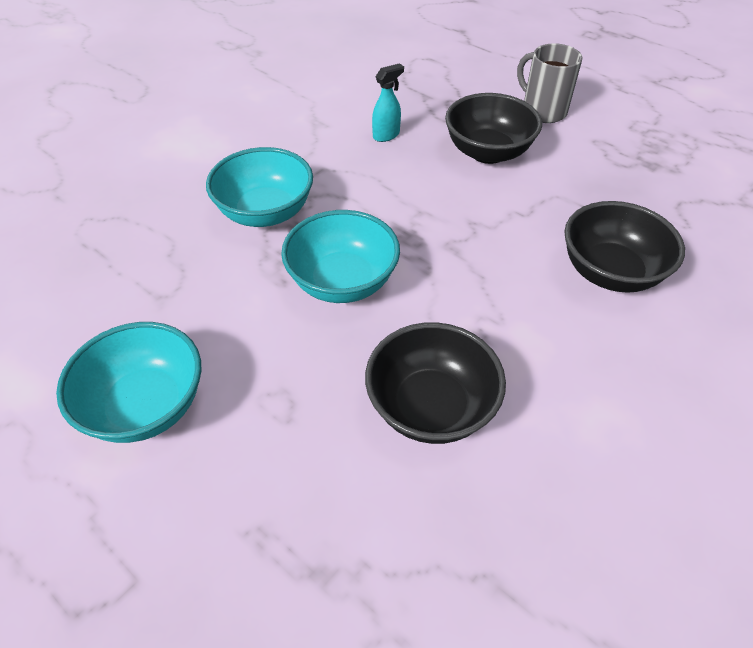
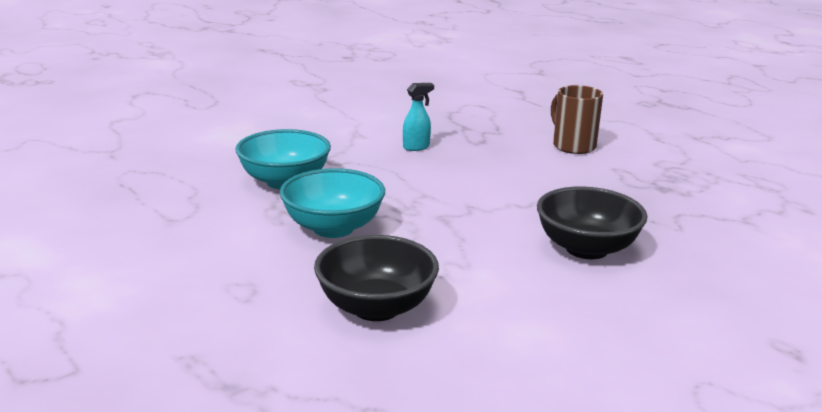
camera: 10 degrees right, 25 degrees down
(146, 406) = (130, 278): turquoise bowl -> none
(488, 152) = (506, 166): black bowl -> none
(542, 111) = (573, 146): grey mug -> brown mug

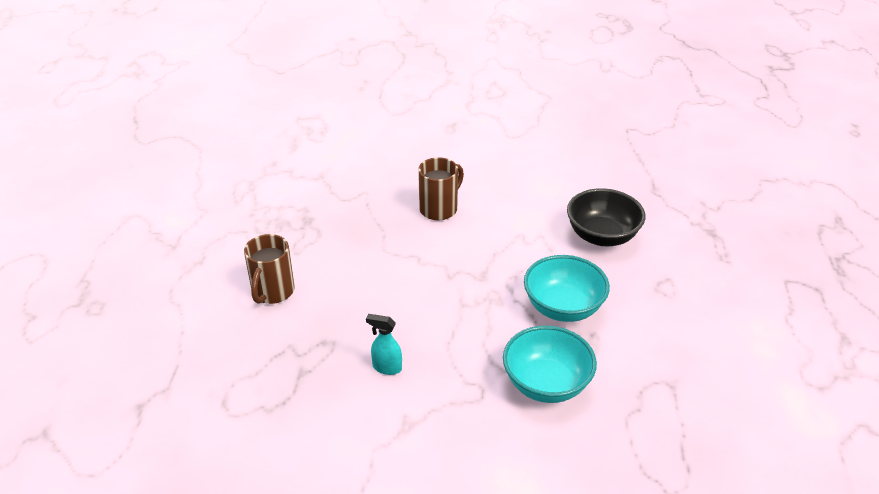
camera: 135 degrees left, 15 degrees up
(586, 249) = (439, 209): black bowl -> brown mug

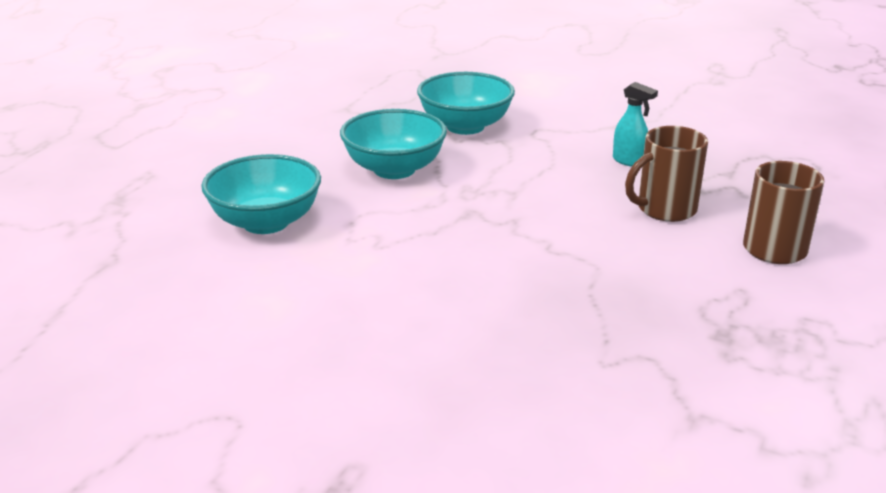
camera: 160 degrees left, 10 degrees down
(439, 209) = (479, 305): brown mug -> brown mug (664, 209)
(602, 236) = (266, 222): black bowl -> turquoise bowl

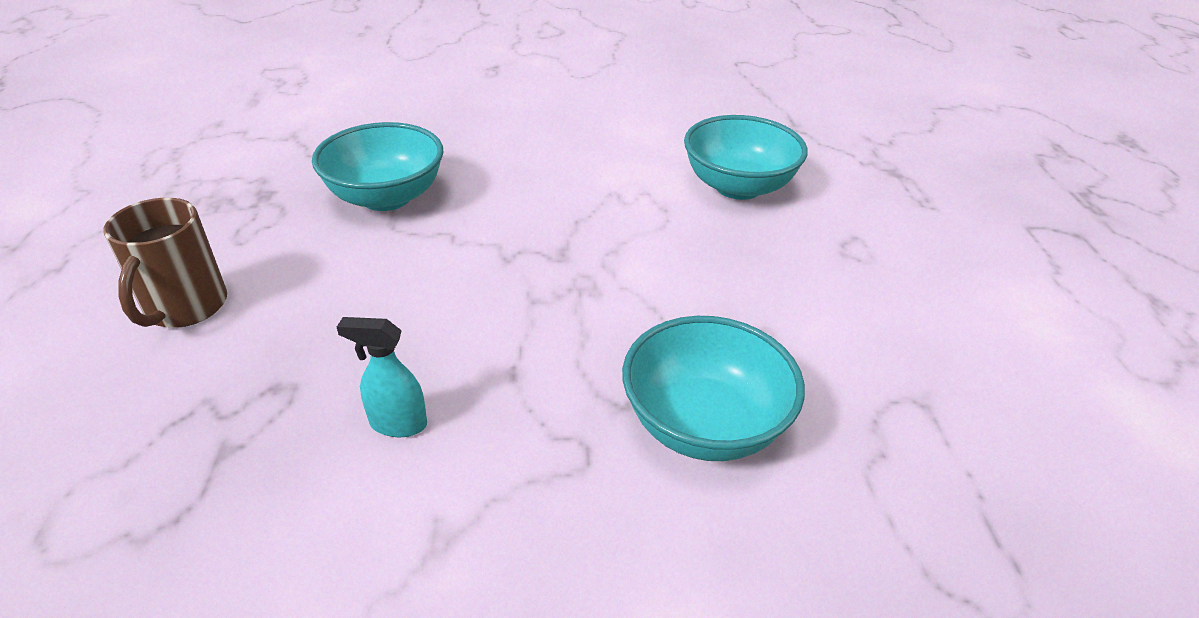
camera: 150 degrees right, 10 degrees up
(394, 169) = (704, 292): turquoise bowl -> turquoise bowl (386, 197)
(664, 209) = (328, 330): brown mug -> none

